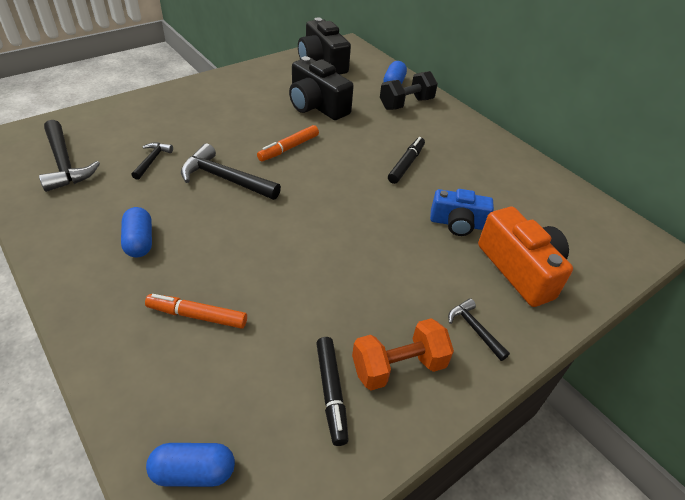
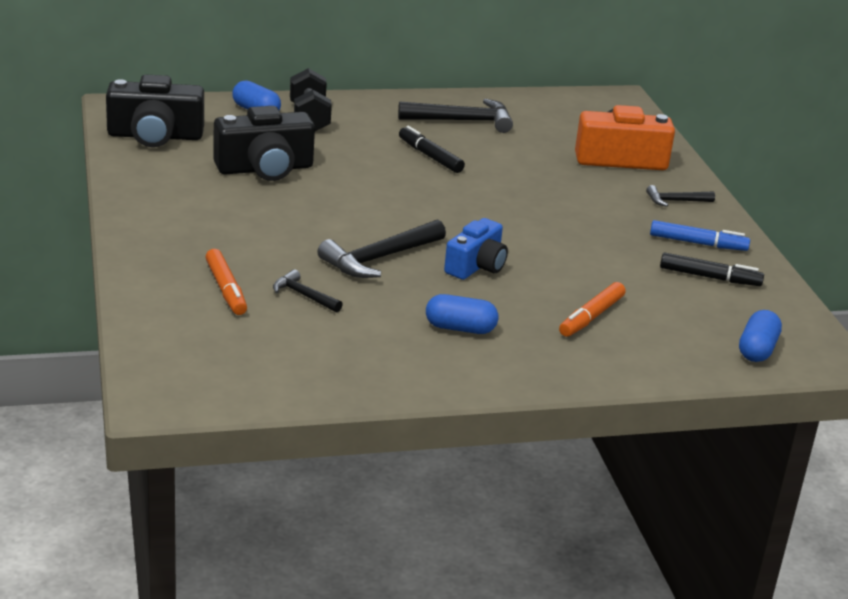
camera: 65 degrees left, 15 degrees down
(64, 163) = (262, 354): black hammer -> black hammer (462, 121)
(288, 148) = (346, 209): orange marker -> orange marker (226, 289)
(398, 367) = (698, 243): orange dumbbell -> blue marker
(458, 223) = (542, 163): blue camera -> blue camera (476, 266)

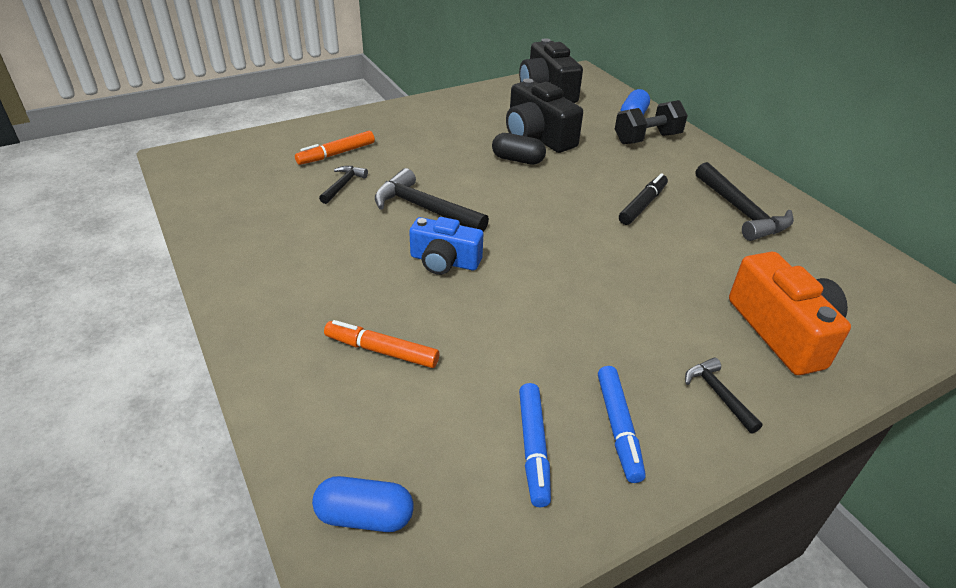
camera: 75 degrees right, 10 degrees up
(310, 191) = (517, 160): none -> black capsule
(460, 328) = (322, 268): blue capsule -> none
(709, 277) = (533, 448): black marker -> blue marker

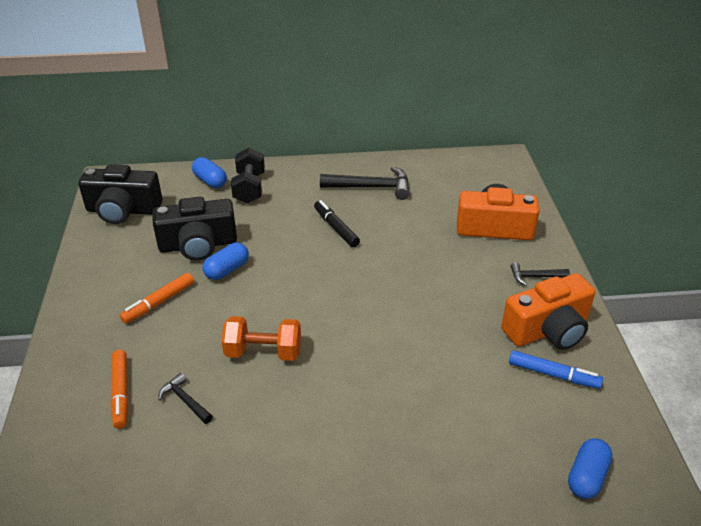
camera: 65 degrees left, 0 degrees up
(381, 351) = (435, 429): orange marker -> orange marker (159, 302)
(424, 209) = (263, 352): black hammer -> orange dumbbell
(444, 261) = (345, 361): blue camera -> none
(517, 160) = (227, 270): black capsule -> blue capsule
(618, 428) = (548, 330): blue marker -> orange camera

